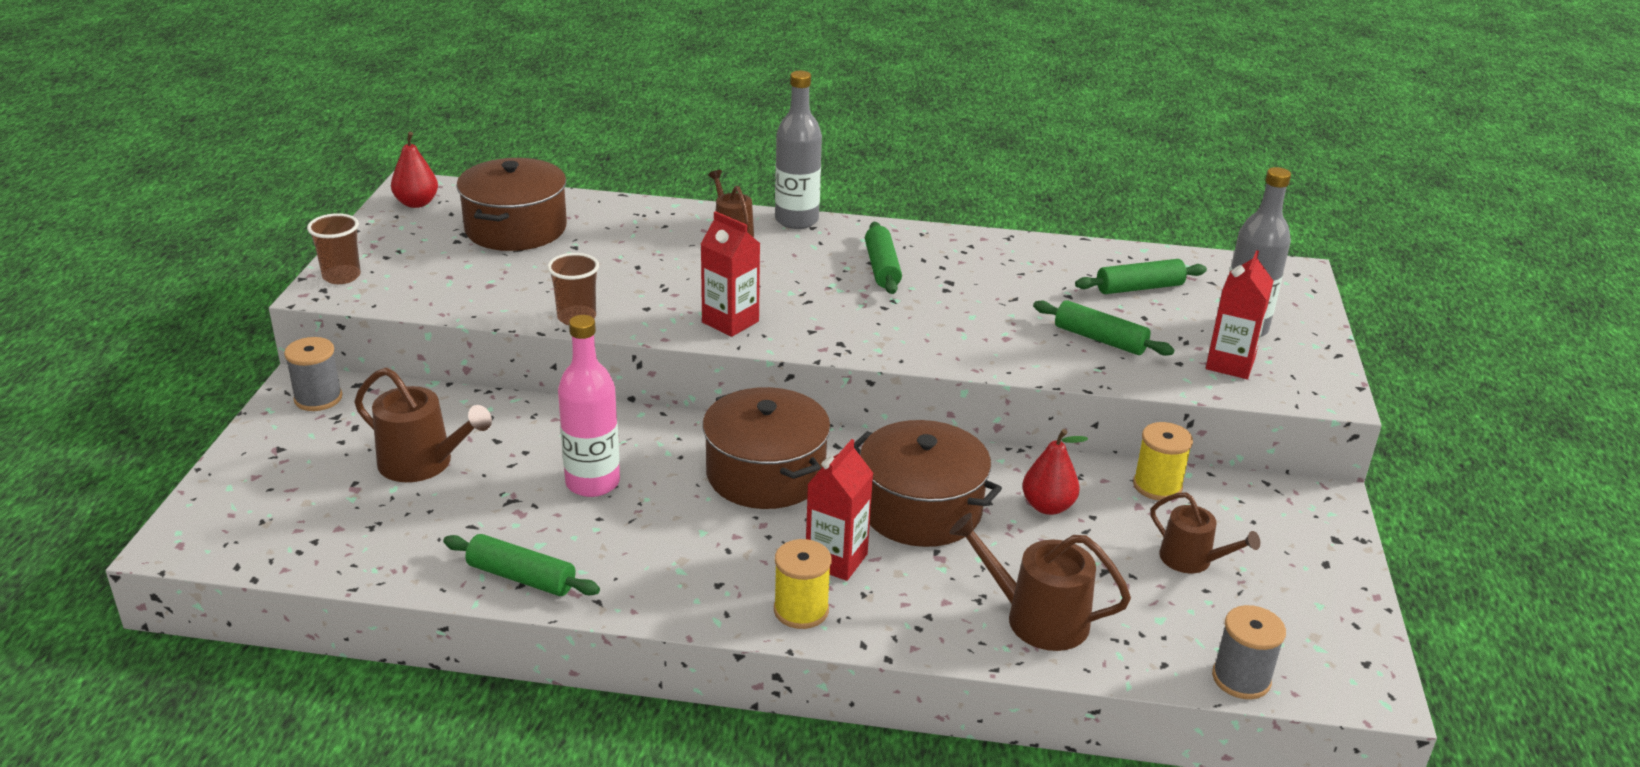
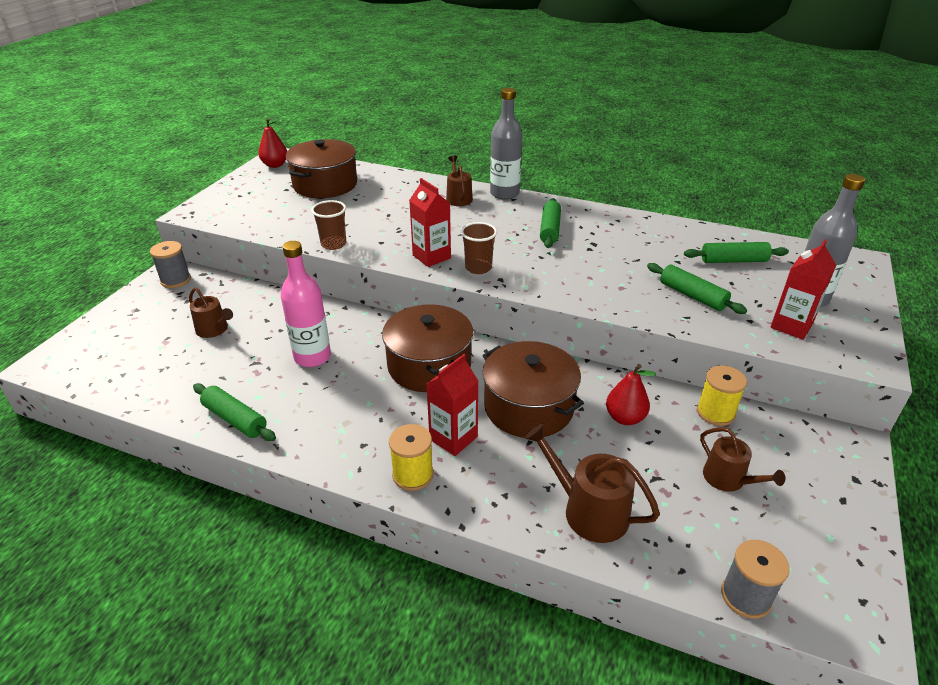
camera: 15 degrees right, 5 degrees up
(341, 276) = (207, 205): brown cup -> brown cup (478, 268)
(423, 463) = (214, 330): brown watering can -> brown watering can, size x0.66

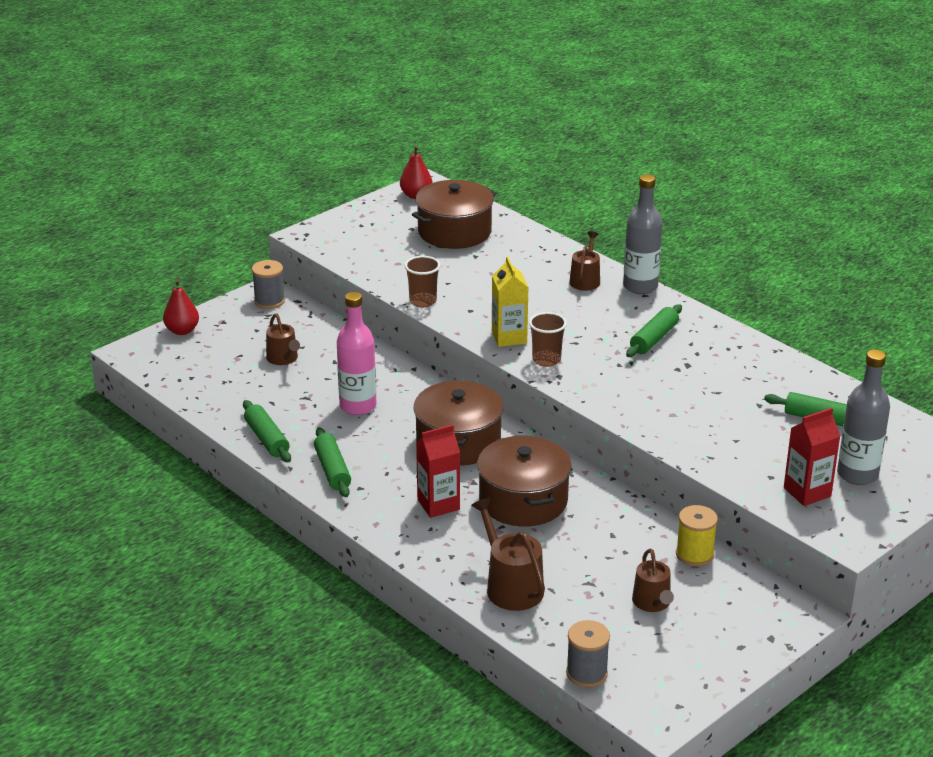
camera: 25 degrees right, 5 degrees down
(413, 475) = (386, 520): yellow spool -> none
(431, 257) = (509, 337): red carton -> yellow carton
(625, 418) = (604, 533): red pear -> red pear (182, 331)
(692, 296) = (737, 440): green rolling pin -> green rolling pin (332, 470)

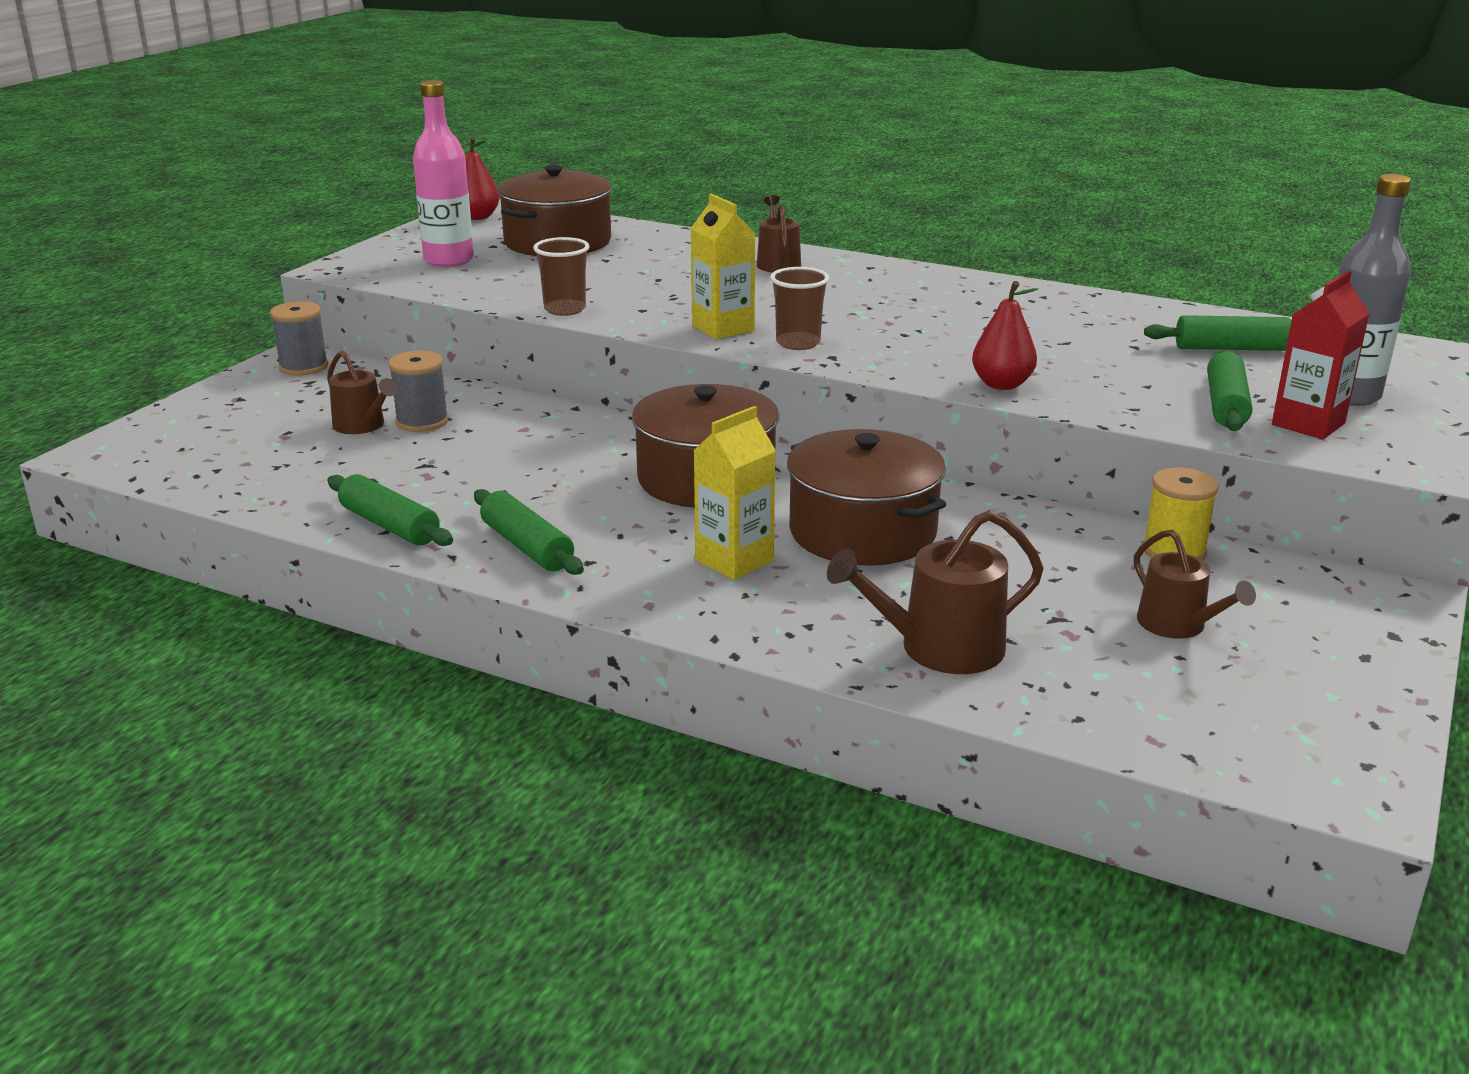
camera: 20 degrees left, 5 degrees down
(182, 331) = (175, 417): red pear -> red pear (1002, 384)
(358, 406) = (517, 462): pink bottle -> pink bottle (449, 260)
(438, 504) = (734, 560): red carton -> yellow carton
(511, 586) = (940, 648): brown watering can -> brown watering can turned 60 degrees counterclockwise
(586, 673) = (1175, 750): grey spool -> grey spool (422, 421)
(640, 286) = (856, 260): grey bottle -> none
(654, 339) = (925, 304): green rolling pin -> green rolling pin (1226, 405)

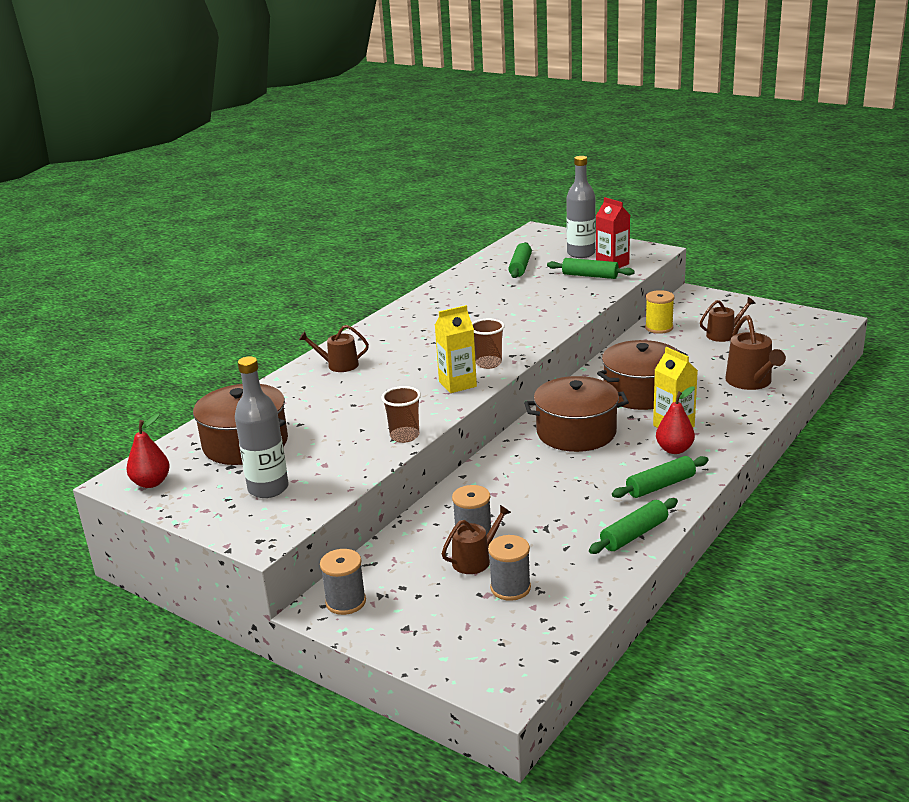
camera: 80 degrees left, 0 degrees up
(292, 448) = (510, 588): none -> grey spool
(449, 260) = (268, 488): pink bottle -> grey bottle
(1002, 384) = (559, 317): red pear -> red pear (674, 449)

